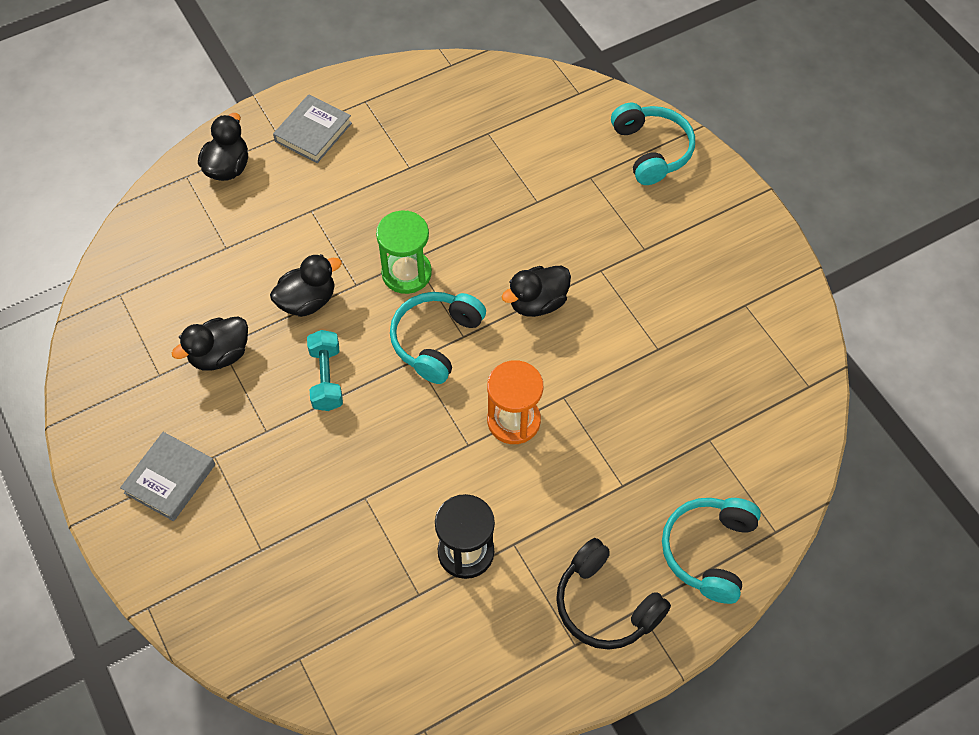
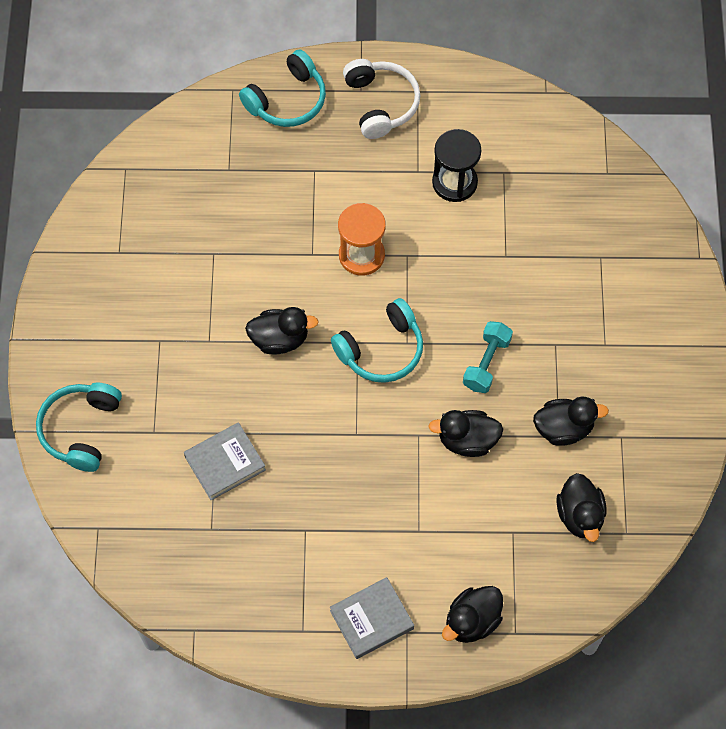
camera: 150 degrees left, 5 degrees up
(169, 288) = (580, 516): none -> black duck
(170, 479) = (646, 344): grey book -> grey book (225, 463)
(406, 273) = (370, 423): green hourglass -> none
(605, 605) = (381, 103): black headphones -> white headphones

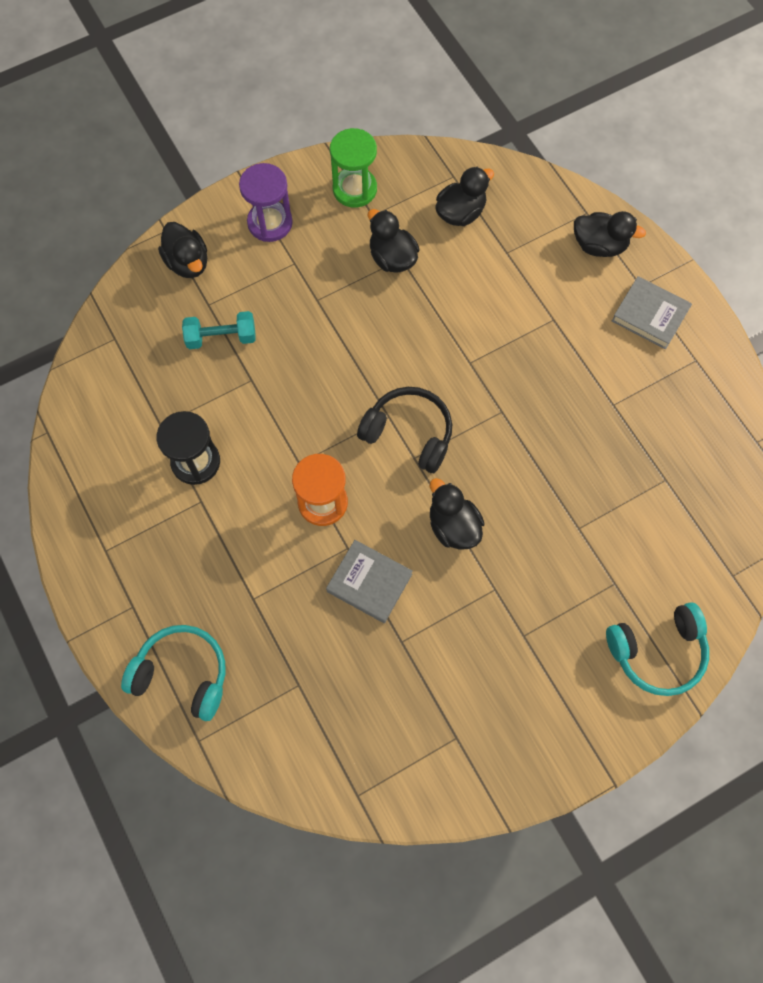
camera: 120 degrees left, 5 degrees up
(225, 463) = (601, 503): grey book -> grey book (369, 583)
(381, 103) = (138, 578): white headphones -> none
(381, 350) = (409, 433): turquoise headphones -> black headphones
(467, 441) = (450, 323): black duck -> black duck (188, 263)
(486, 363) = (368, 343): turquoise dumbbell -> turquoise dumbbell (221, 337)
(659, 436) = (354, 189): none -> green hourglass
(660, 345) = (270, 223): none -> purple hourglass

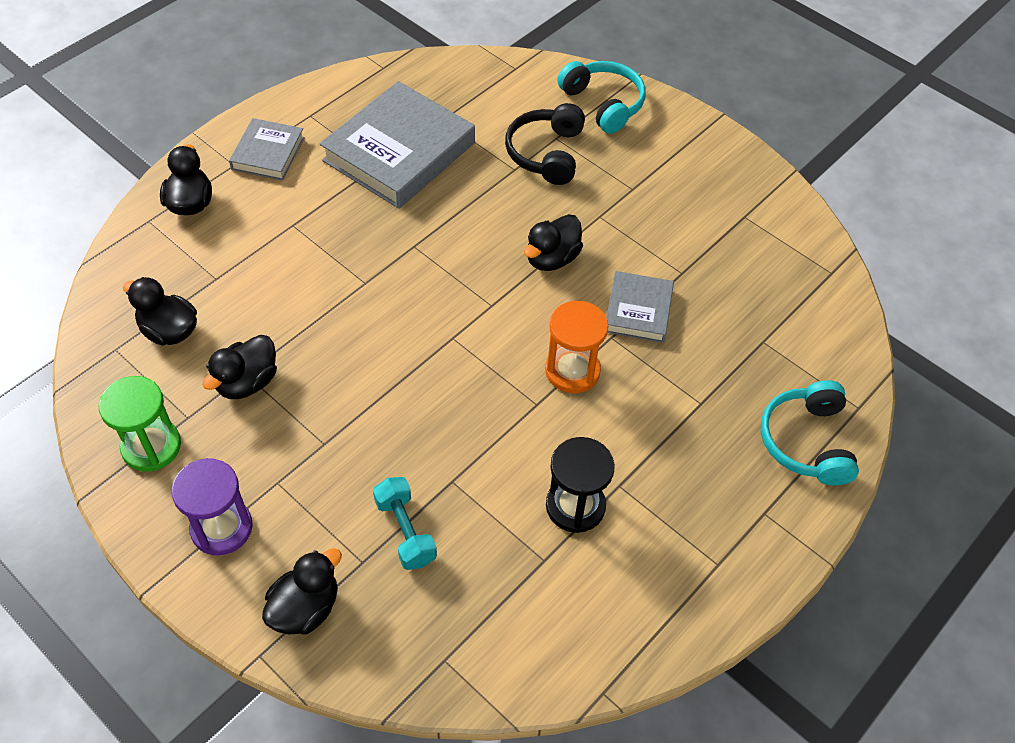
camera: 110 degrees left, 15 degrees down
(409, 433) = (466, 315): black headphones -> black headphones (546, 153)
(627, 428) = (399, 152): none -> grey book

